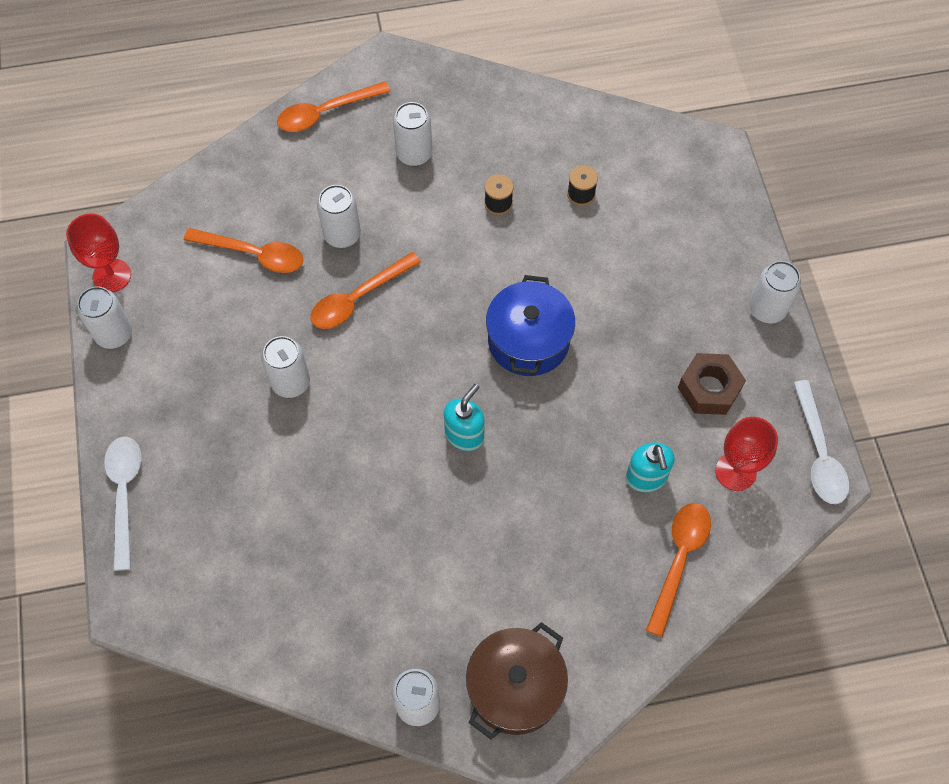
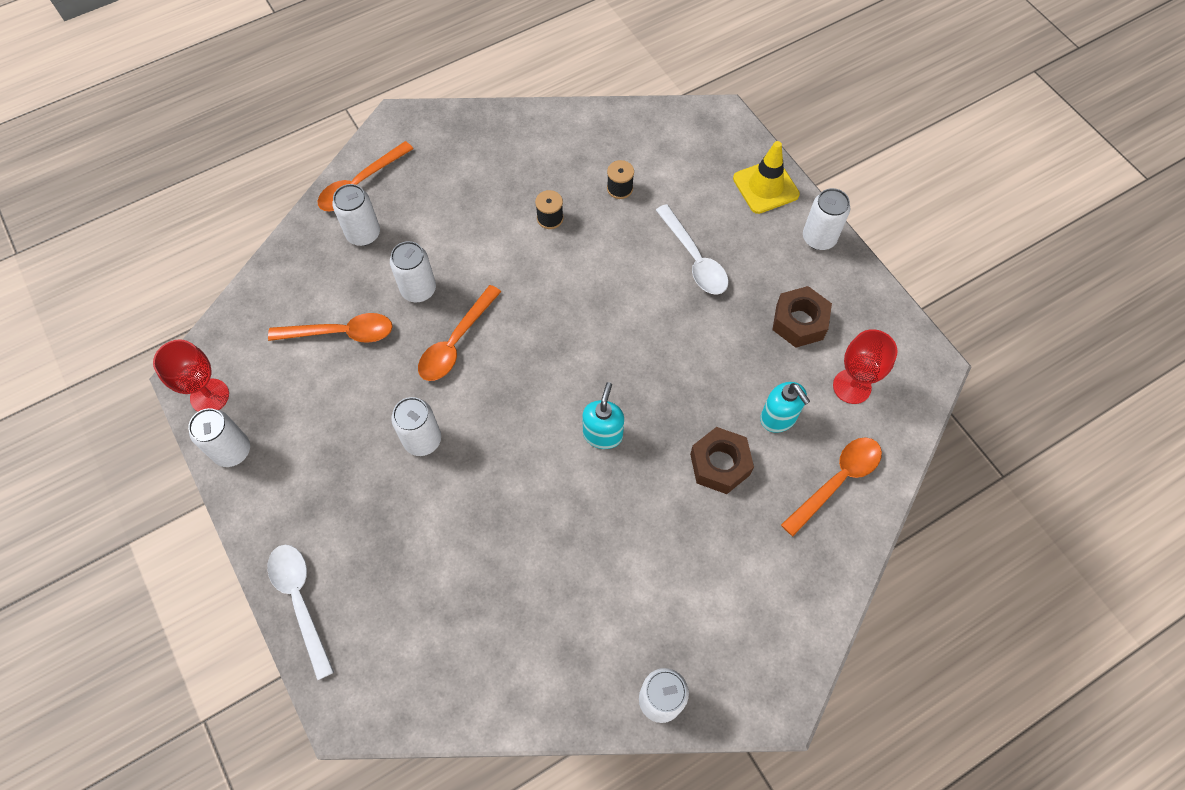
camera: 20 degrees left, 0 degrees up
(414, 154) = (457, 198): white can -> white can (363, 234)
(515, 687) = (742, 650): brown pot -> none
(528, 340) = (626, 331): blue pot -> none
(568, 503) = (720, 464): none -> brown nut
(679, 560) = (837, 481): orange spoon -> orange spoon turned 45 degrees clockwise
(733, 238) = (765, 187): none -> yellow traffic cone
(818, 453) = (913, 347): white spoon -> white spoon (694, 259)

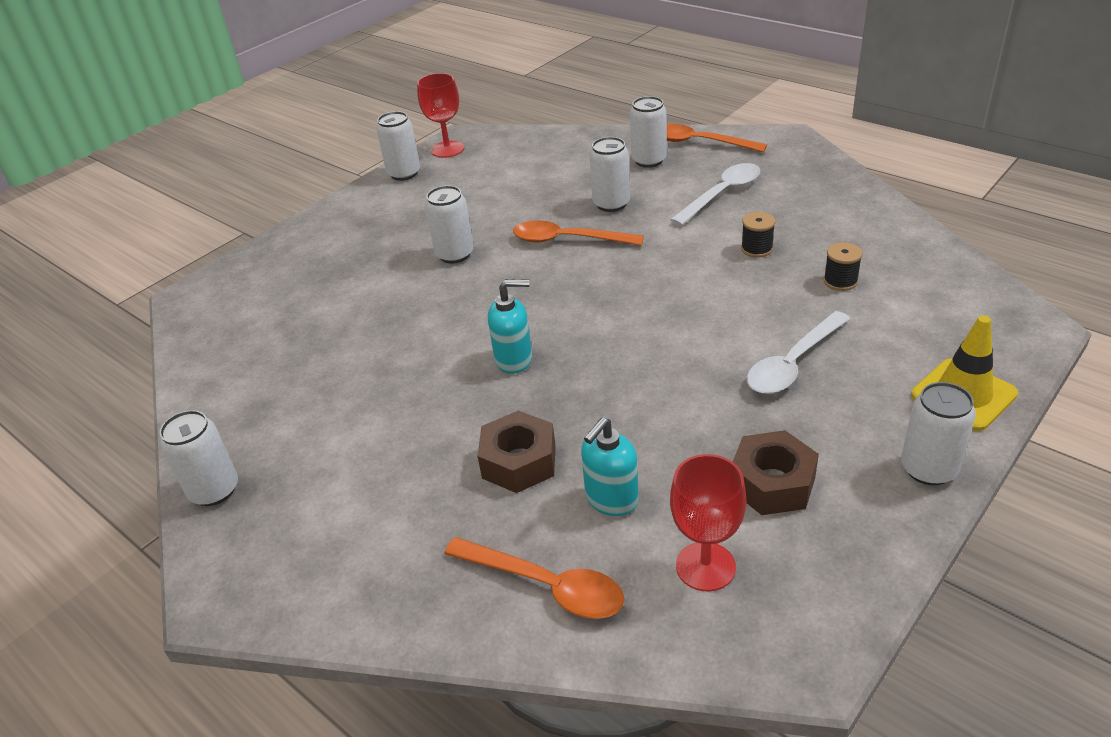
camera: 75 degrees right, 25 degrees down
(300, 601) = (281, 244): white spoon -> white spoon (722, 194)
(341, 333) = (540, 183): orange spoon -> none

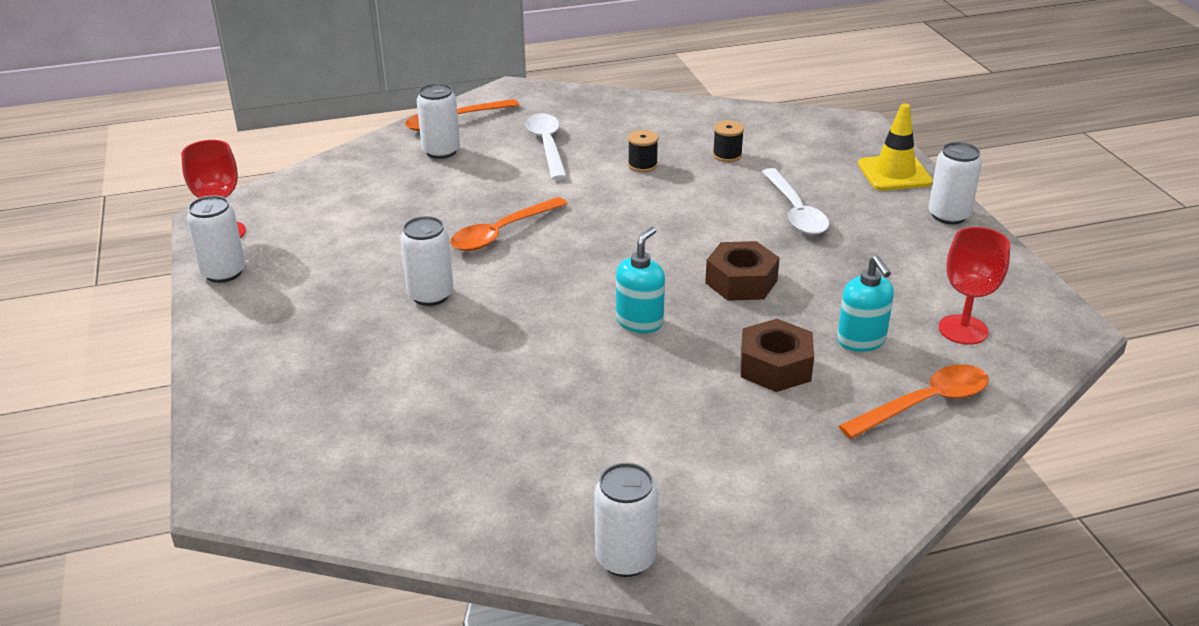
camera: 60 degrees left, 5 degrees down
(611, 204) = (479, 193): white can -> none
(772, 483) = (908, 272): brown nut -> brown nut (741, 282)

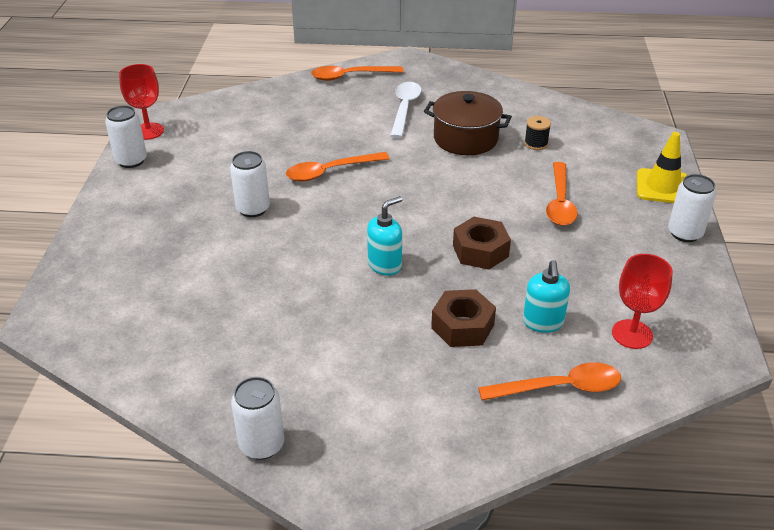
camera: 20 degrees right, 5 degrees up
(441, 151) = (327, 98): white can -> none
(642, 165) = (465, 138): black spool -> brown pot
(795, 211) = (560, 202): white spoon -> orange spoon

